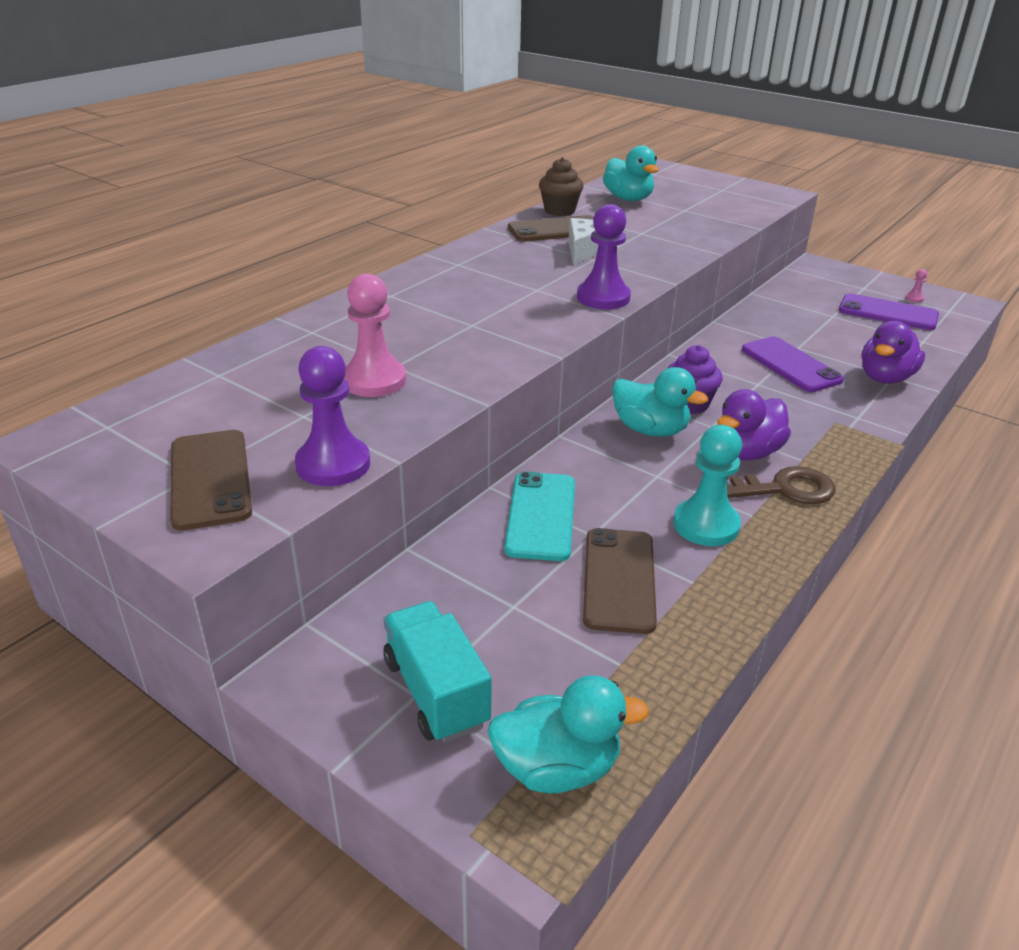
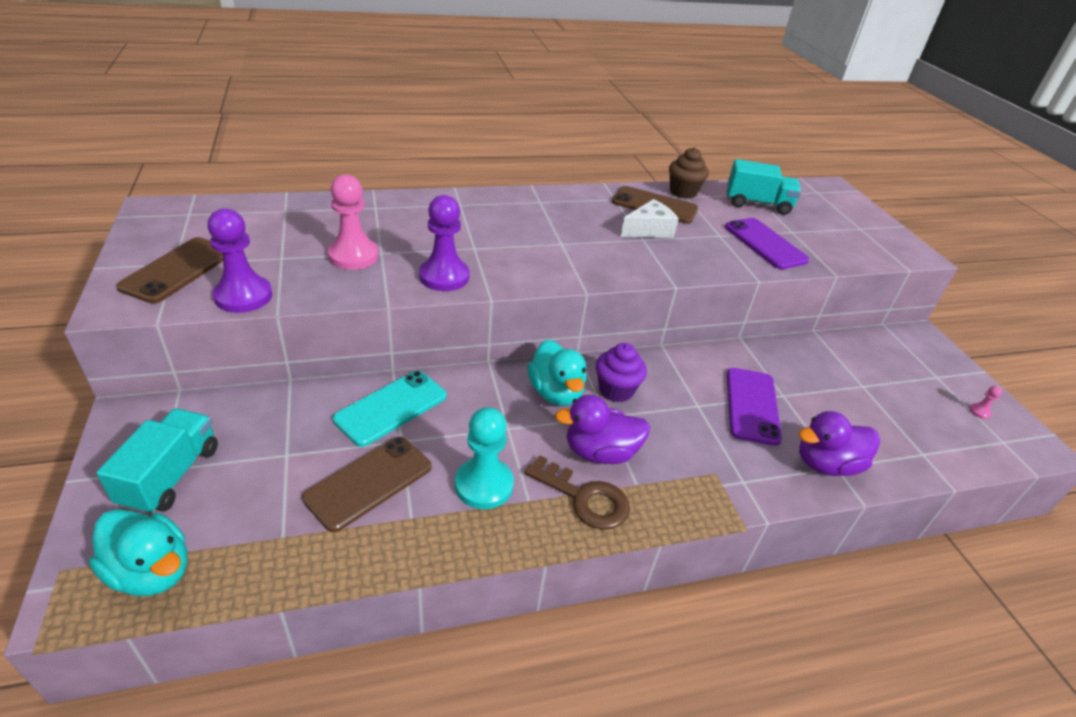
camera: 35 degrees right, 5 degrees up
(603, 298) = (598, 271): purple pawn -> purple pawn (444, 277)
(628, 199) = (757, 204): turquoise duck -> turquoise truck
(888, 313) = (926, 411): purple phone -> purple phone (765, 244)

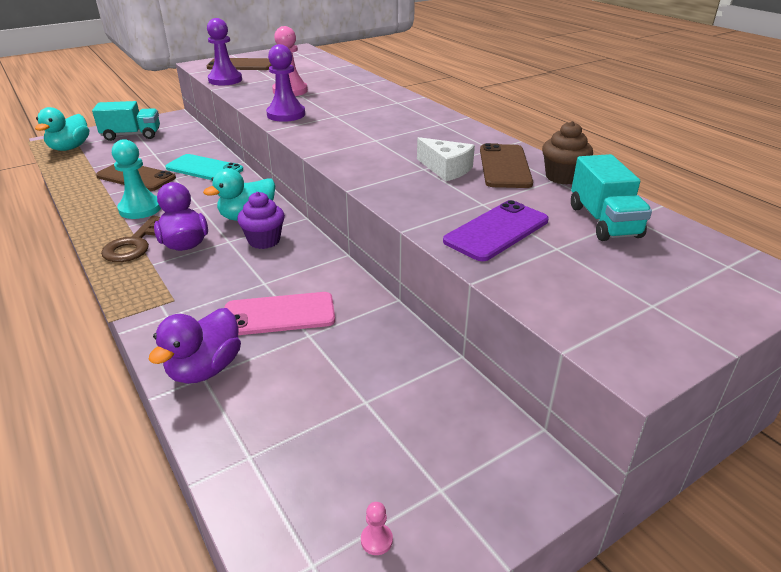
camera: 75 degrees right, 5 degrees down
(752, 406) = (279, 314): purple phone -> pink phone
(826, 464) = (205, 369): purple duck -> purple duck turned 120 degrees counterclockwise

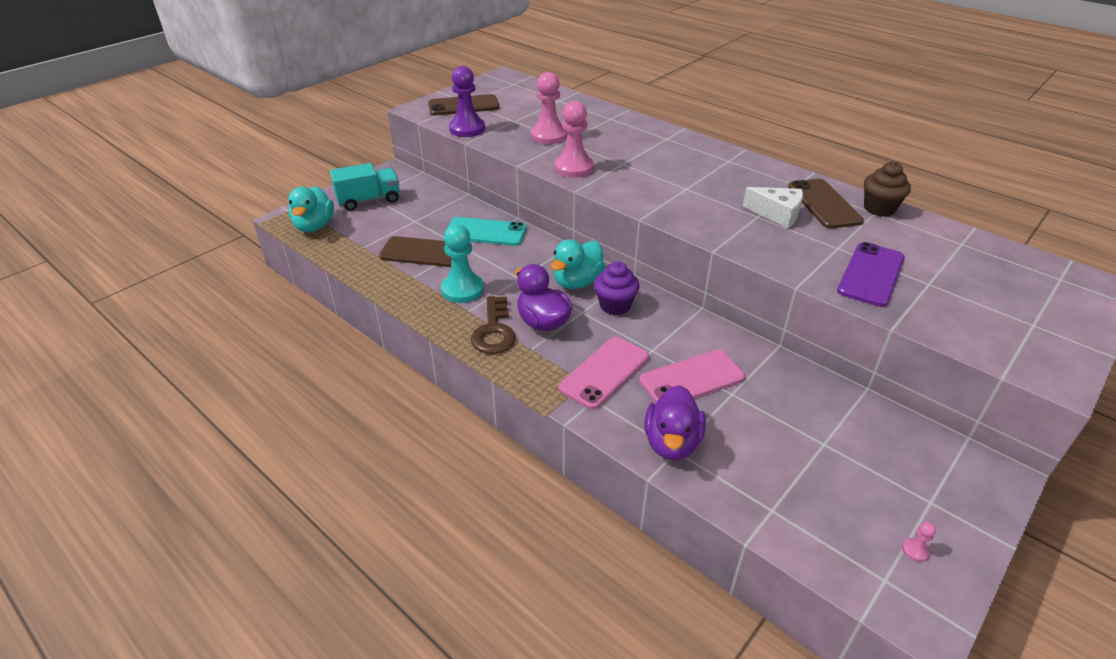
camera: 15 degrees left, 5 degrees up
(200, 294) = (604, 372): none -> pink phone
(286, 114) = (573, 168): purple pawn -> pink pawn
(603, 221) = (944, 251): turquoise truck -> none

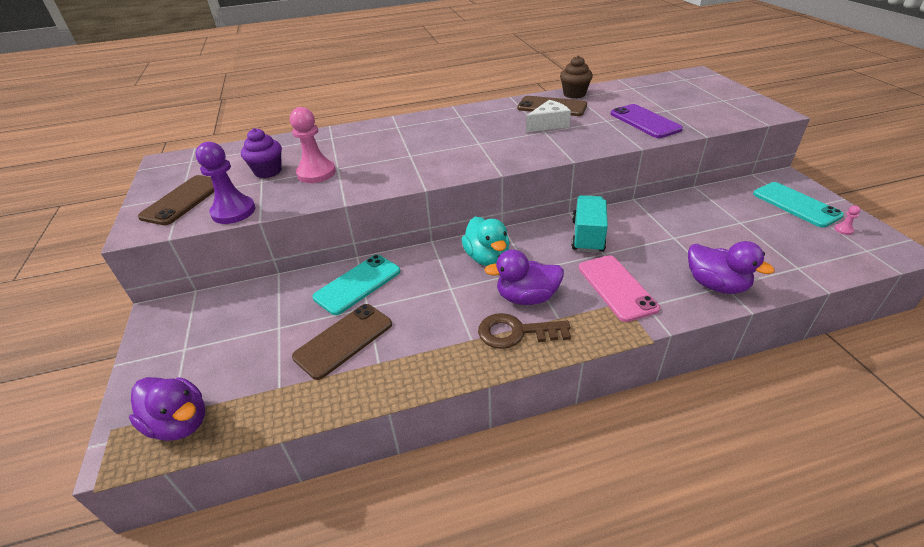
camera: 55 degrees left, 0 degrees up
(314, 226) = (180, 423): turquoise duck -> purple duck
(369, 200) = (191, 352): turquoise truck -> turquoise truck (587, 236)
(462, 289) = (434, 332): turquoise pawn -> none
(494, 331) = (516, 332): brown key -> brown key turned 150 degrees clockwise
(573, 168) = (387, 178): pink pawn -> none
(615, 305) = (535, 250): purple cupcake -> purple cupcake (268, 171)
(691, 379) = (648, 248): pink phone -> none
(931, 493) = (796, 204): none -> turquoise phone

